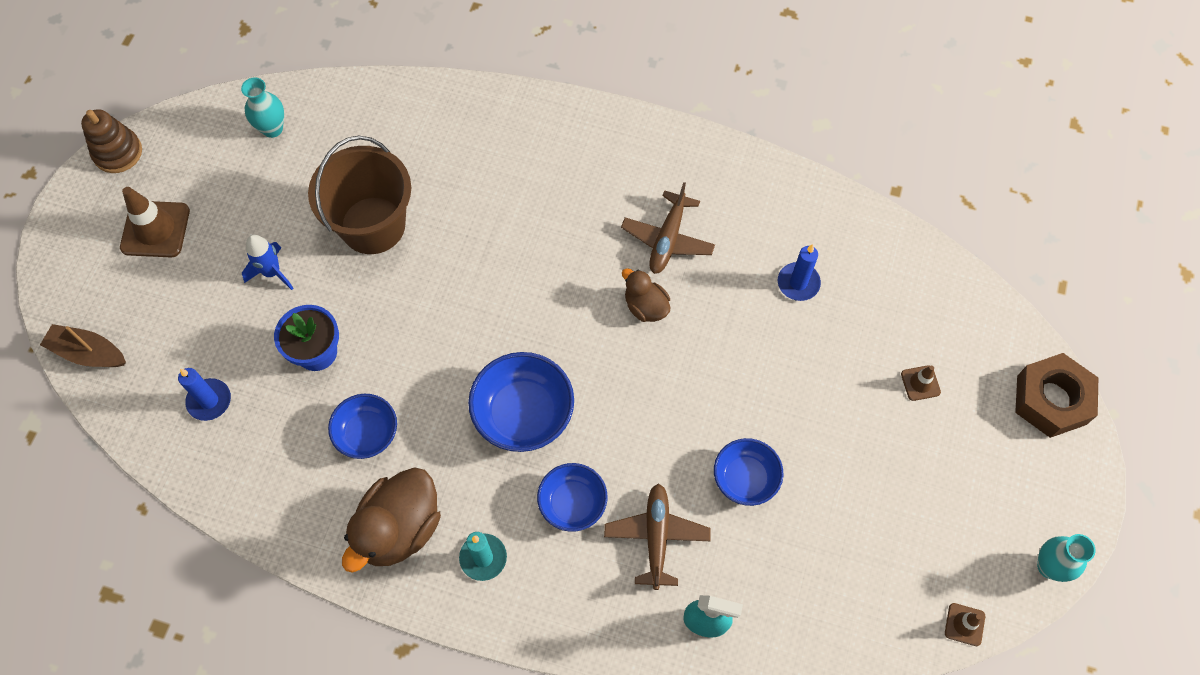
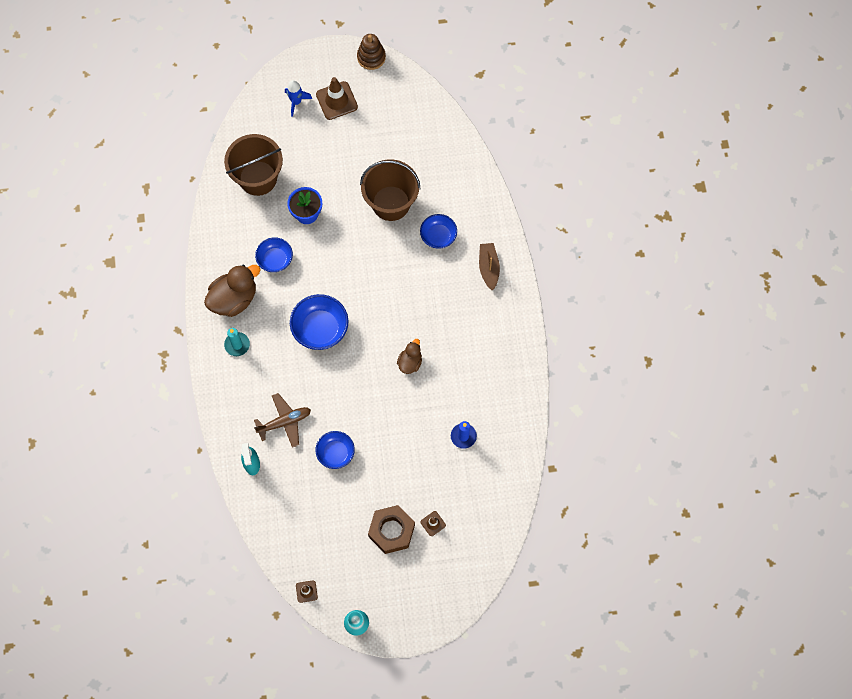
camera: 65 degrees right, 5 degrees up
(88, 353) = (256, 109): brown boat -> brown boat (488, 268)
(209, 401) = (258, 178): blue candle -> brown bucket
(272, 129) = (423, 123): turquoise vase -> none
(272, 272) = (340, 169): blue rocket -> blue rocket (296, 102)
(399, 528) = (234, 299): brown duck -> brown duck turned 135 degrees clockwise
(572, 503) = (283, 374): blue bowl -> blue bowl (438, 236)
(667, 239) = (457, 356): brown plane -> none
(1051, 400) = (456, 597): brown nut -> brown nut (391, 531)

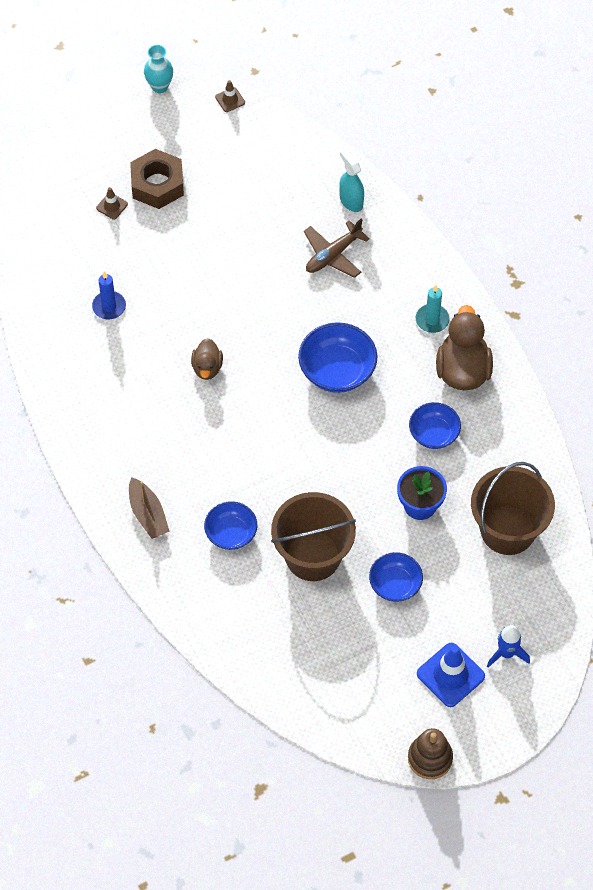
camera: 160 degrees right, 10 degrees down
(234, 299) = (462, 370): brown duck -> brown duck turned 150 degrees clockwise
(335, 453) = (257, 242): blue bowl -> blue bowl (395, 584)
(336, 100) = (450, 675): brown traffic cone -> blue traffic cone

